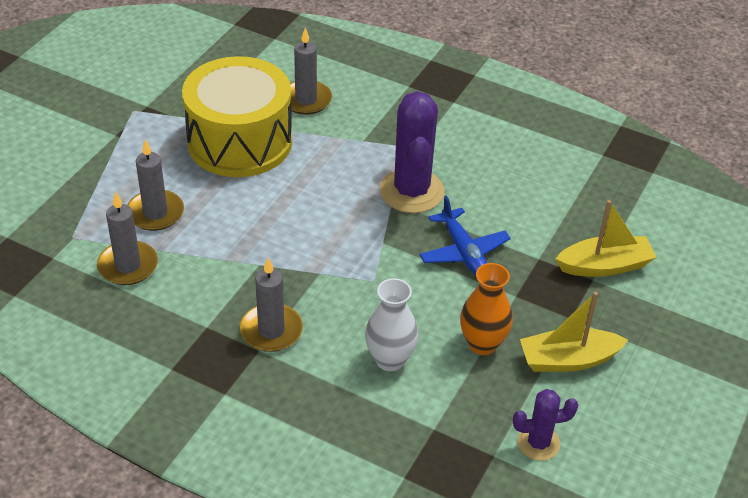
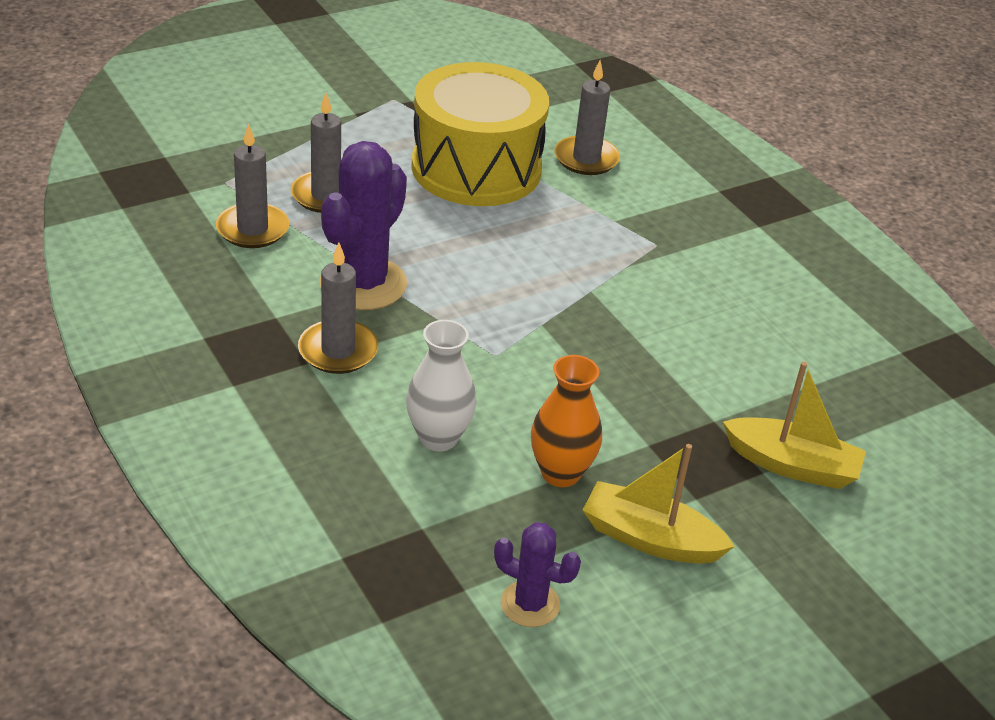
camera: 30 degrees right, 5 degrees down
(411, 191) = (623, 290): purple cactus -> purple cactus (363, 284)
(463, 252) = (627, 374): blue plane -> none

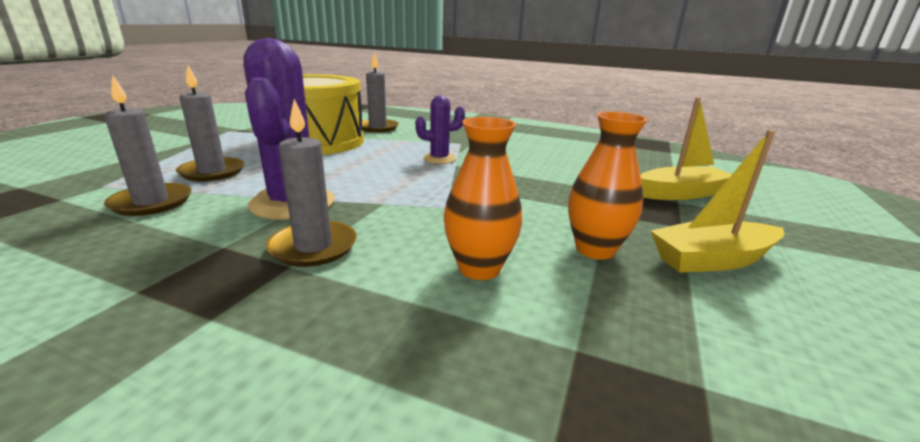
camera: 35 degrees left, 15 degrees down
(438, 438) = (479, 268): white vase -> orange vase
(530, 604) = (764, 360): purple cactus -> purple cactus (439, 159)

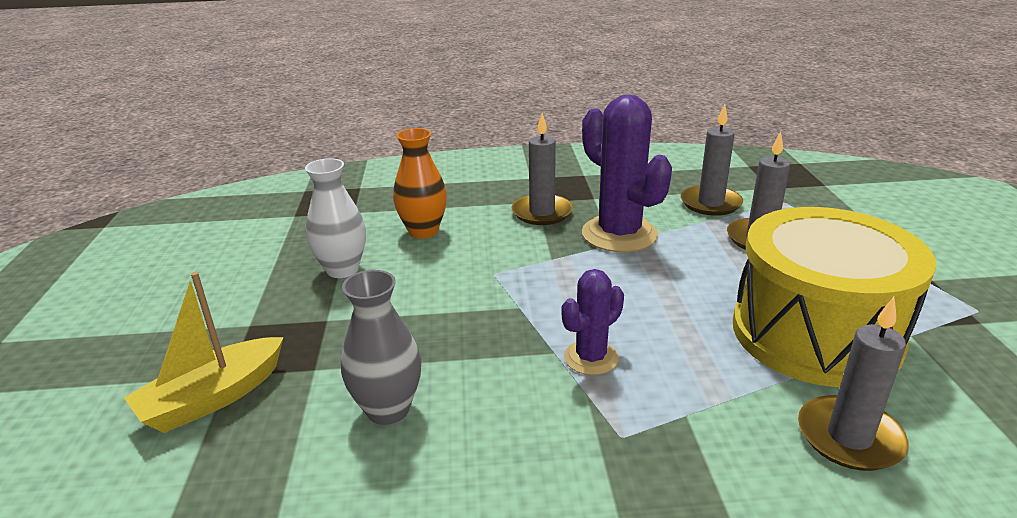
camera: 155 degrees right, 5 degrees up
(565, 168) = (388, 409): none -> grey vase
(595, 249) = (342, 269): orange vase -> white vase
(712, 260) = (243, 289): yellow boat -> none

